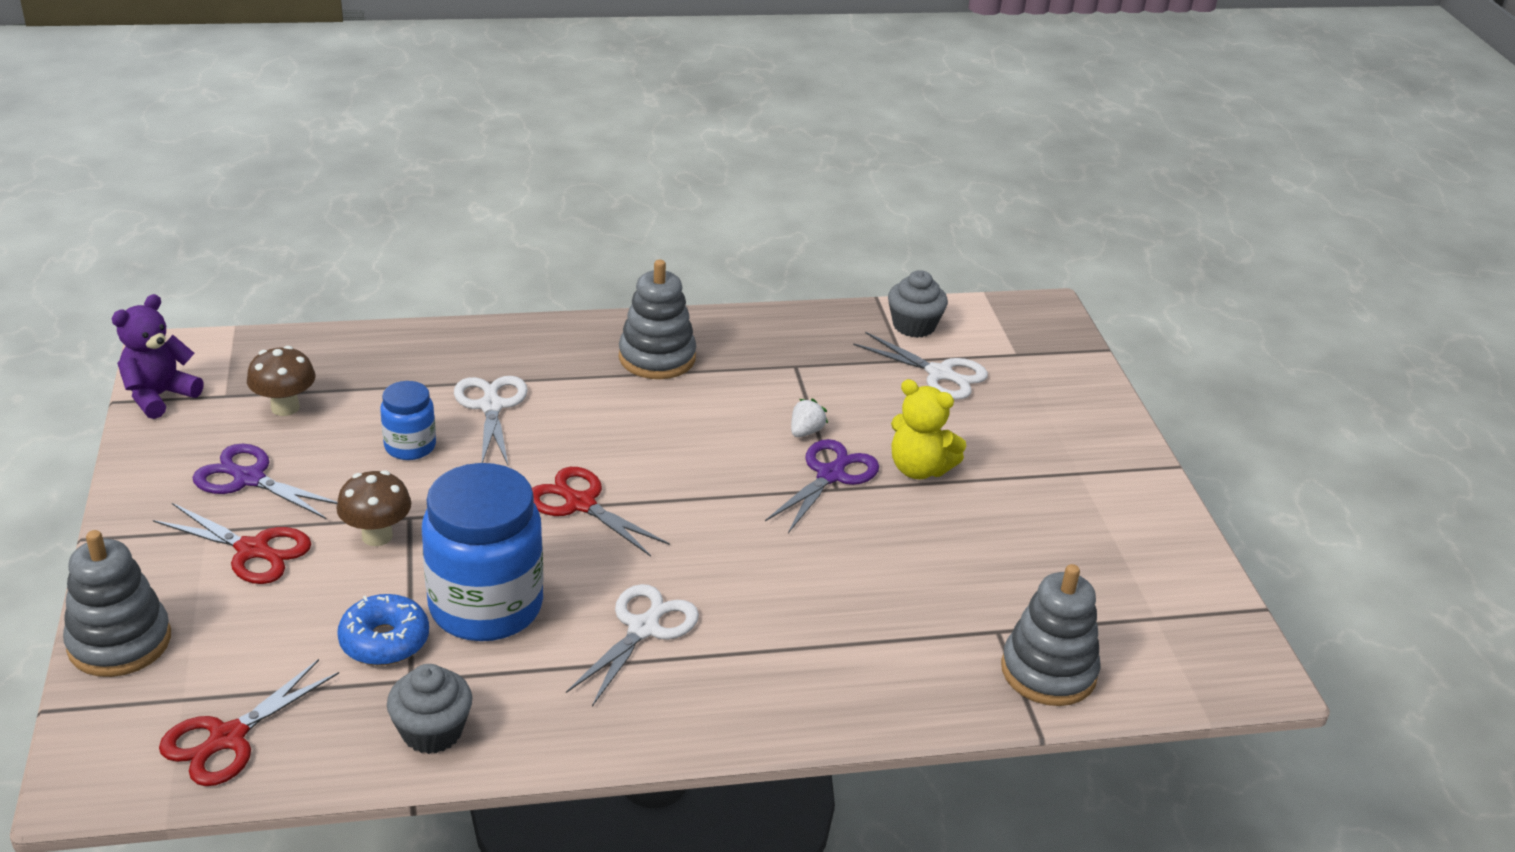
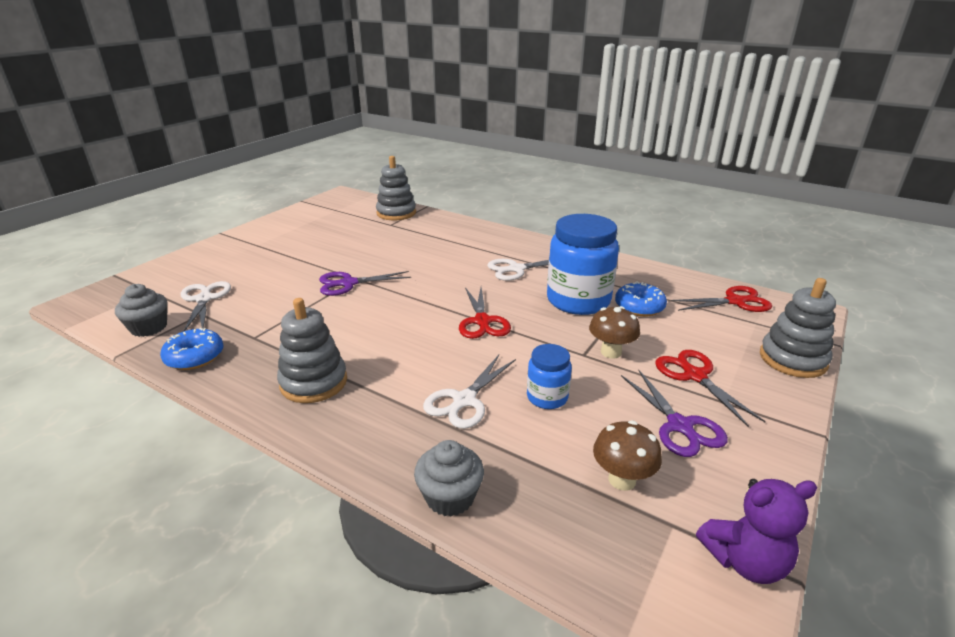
camera: 135 degrees left, 5 degrees down
(432, 731) = (638, 273): grey cupcake -> grey cupcake (450, 497)
(806, 432) = (321, 304): white strawberry -> none
(807, 326) = (195, 357): none -> blue donut
(919, 469) = (309, 270): yellow teddy bear -> none

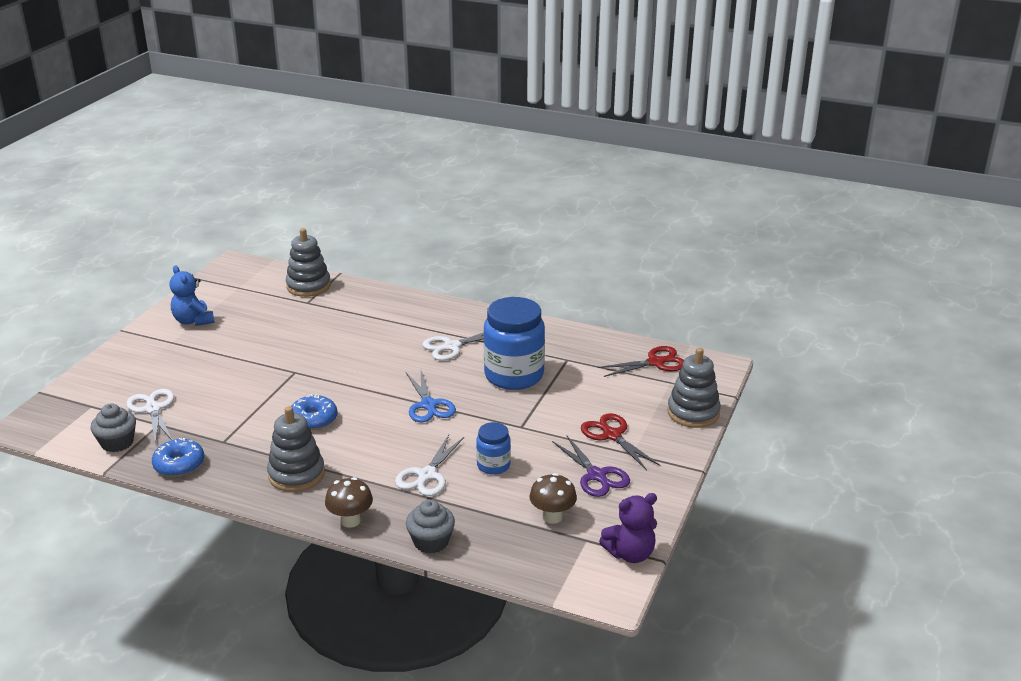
camera: 10 degrees left, 0 degrees up
(285, 231) = (193, 321): none -> blue teddy bear
(348, 283) = (289, 378): purple scissors -> none
(482, 321) = (428, 405): red scissors -> blue scissors
(611, 352) = (544, 422): brown mushroom -> brown mushroom (350, 521)
(639, 307) = (569, 376): blue donut -> blue donut (313, 419)

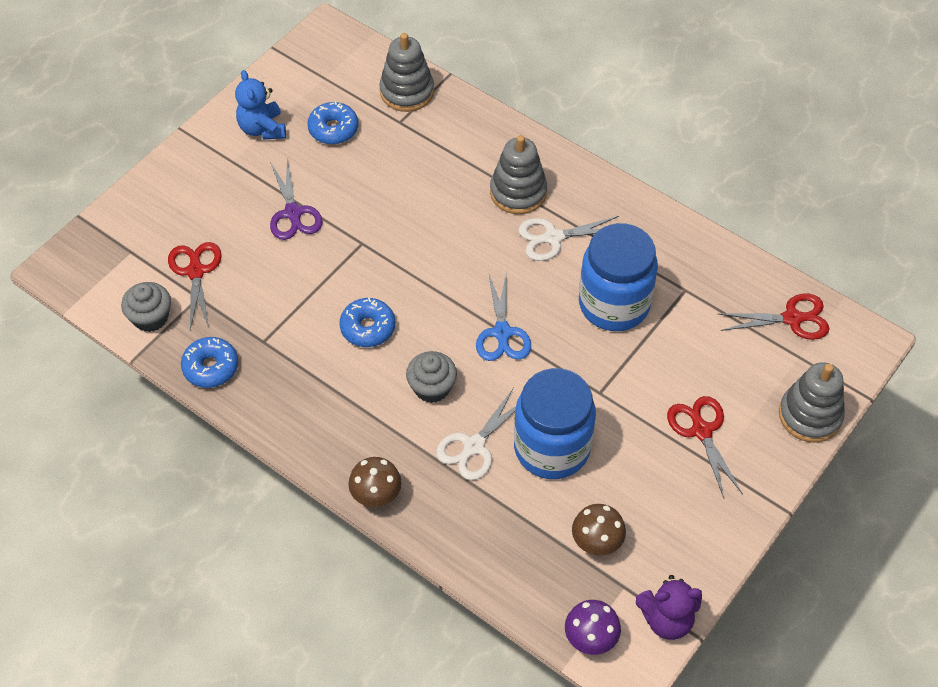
camera: 15 degrees right, 25 degrees up
(153, 409) = (196, 271): white scissors -> red scissors
(253, 313) = (333, 129): none -> blue donut
(296, 474) = (332, 412): grey stacking toy -> grey stacking toy (518, 192)
(431, 541) = (455, 548): grey cupcake -> grey cupcake (432, 387)
(493, 465) = (552, 448): blue jar -> blue jar, size x1.98
(570, 579) = (590, 639): none -> purple mushroom
(596, 475) = (664, 491): purple scissors -> purple scissors (293, 213)

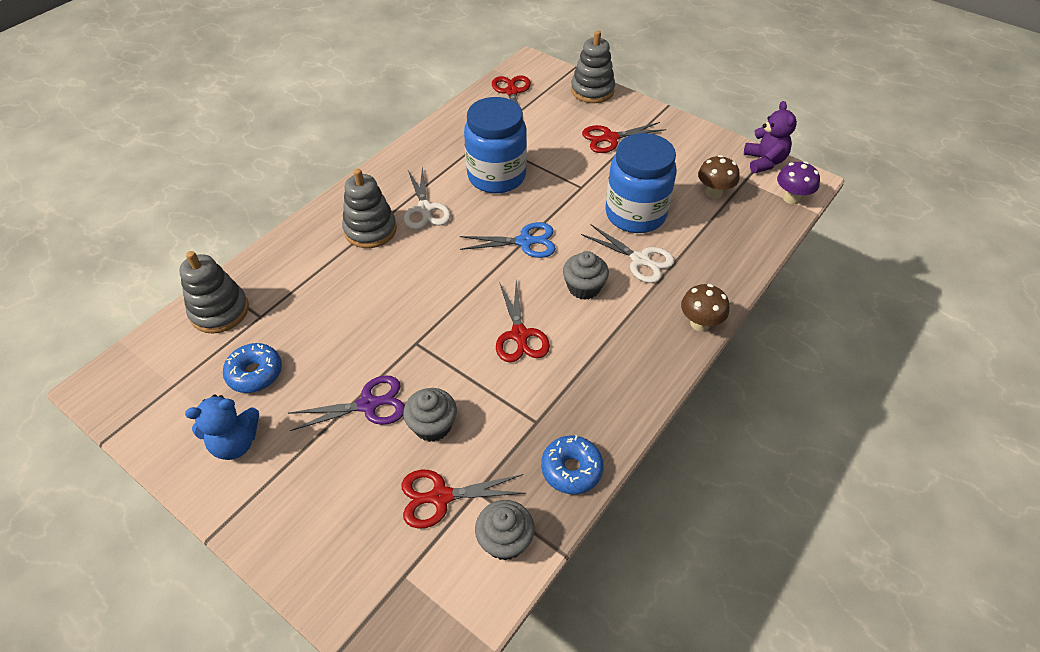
camera: 90 degrees left, 5 degrees down
(267, 261) = (432, 425): none -> grey cupcake
(368, 328) = (519, 335): blue donut -> red scissors

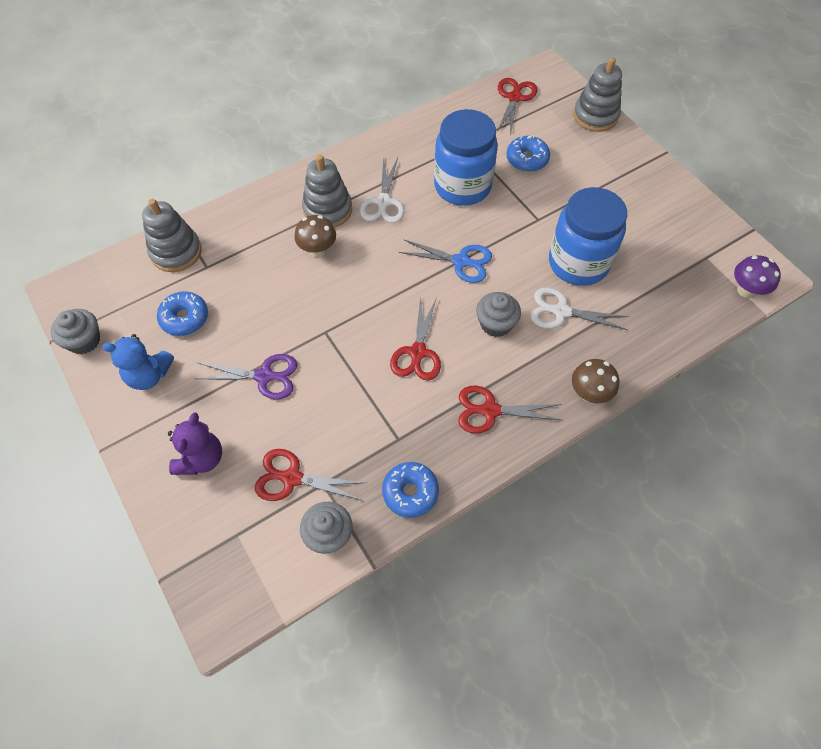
camera: 20 degrees right, 10 degrees up
(432, 425) = (309, 413): grey cupcake -> grey cupcake (84, 341)
(547, 139) = (527, 159): none -> blue donut
(610, 138) = (590, 174): red scissors -> red scissors (490, 410)
(640, 260) = (561, 311): white scissors -> white scissors turned 135 degrees clockwise
(713, 193) = (667, 262): brown mushroom -> brown mushroom (318, 250)
(764, 162) = (737, 242): purple teddy bear -> purple teddy bear (201, 458)

